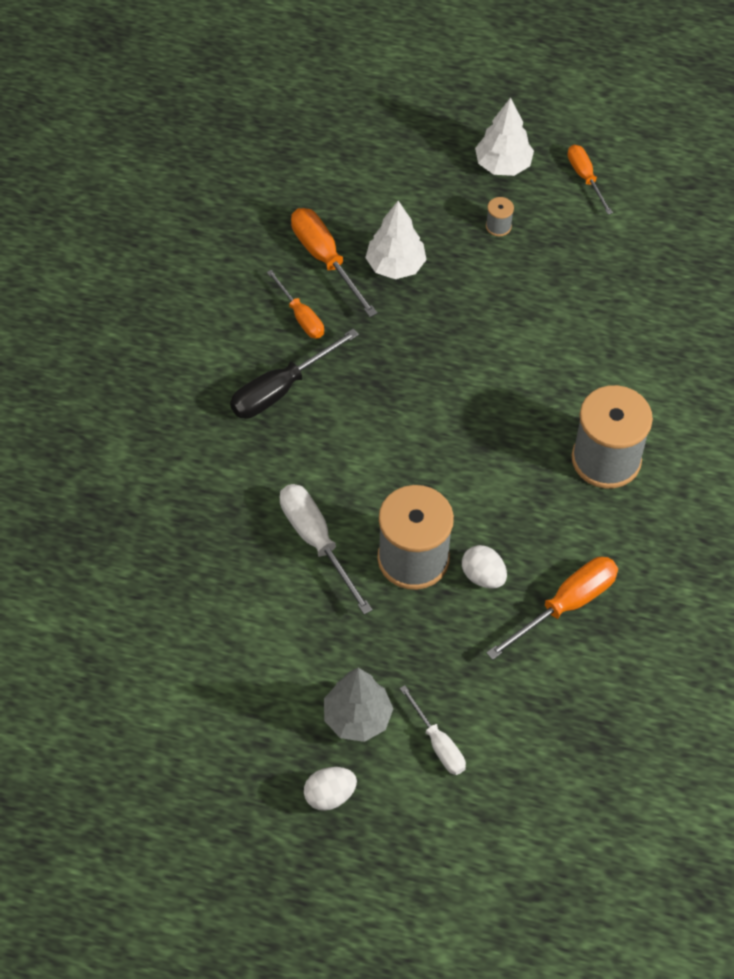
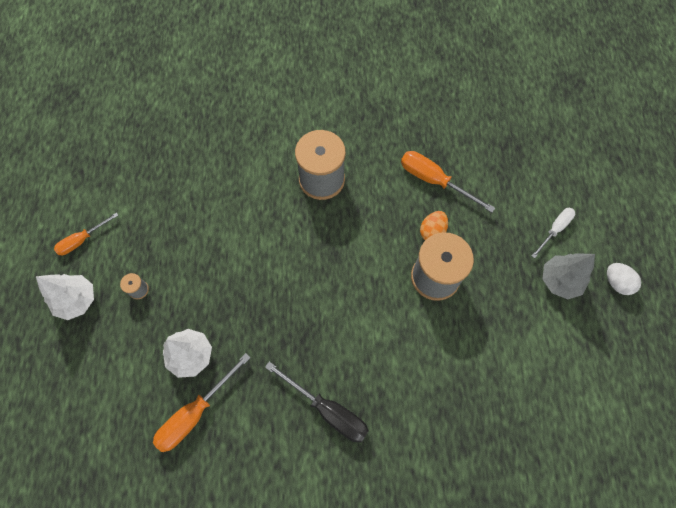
camera: 105 degrees left, 10 degrees up
(301, 316) = (256, 415): orange screwdriver -> none
(316, 541) = (446, 344): white screwdriver -> none
(483, 576) = (432, 231): white egg -> orange egg

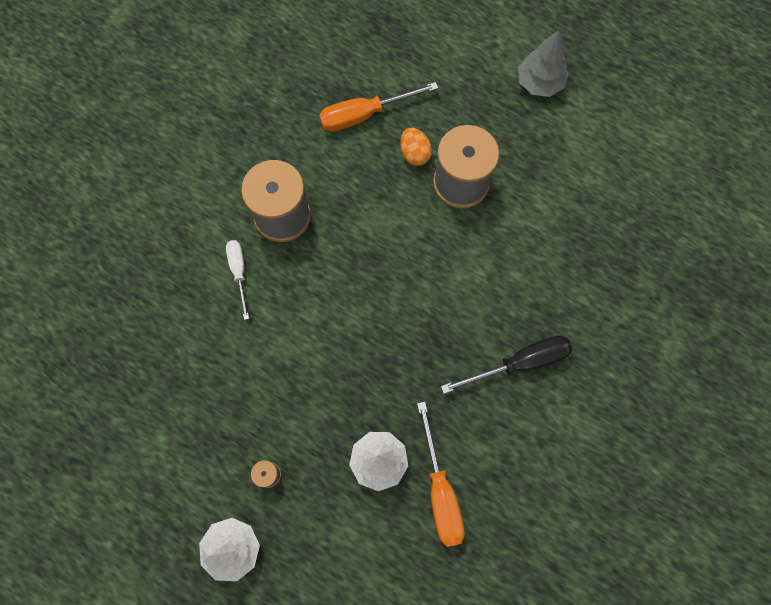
camera: 55 degrees left, 5 degrees up
(82, 240) = (163, 505): orange screwdriver -> none
(554, 230) = (490, 51): white screwdriver -> white screwdriver (239, 272)
(616, 282) = (573, 40): white egg -> none

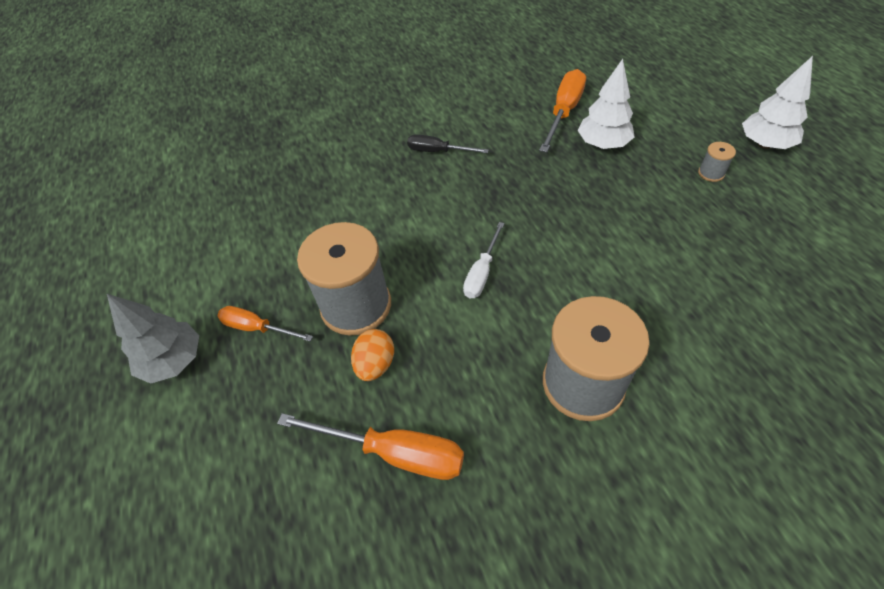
camera: 140 degrees left, 20 degrees down
(239, 272) = (671, 348): white screwdriver -> white screwdriver (482, 273)
(510, 131) = (257, 328): none -> orange screwdriver
(520, 363) = (437, 151): black screwdriver -> black screwdriver, size x0.63

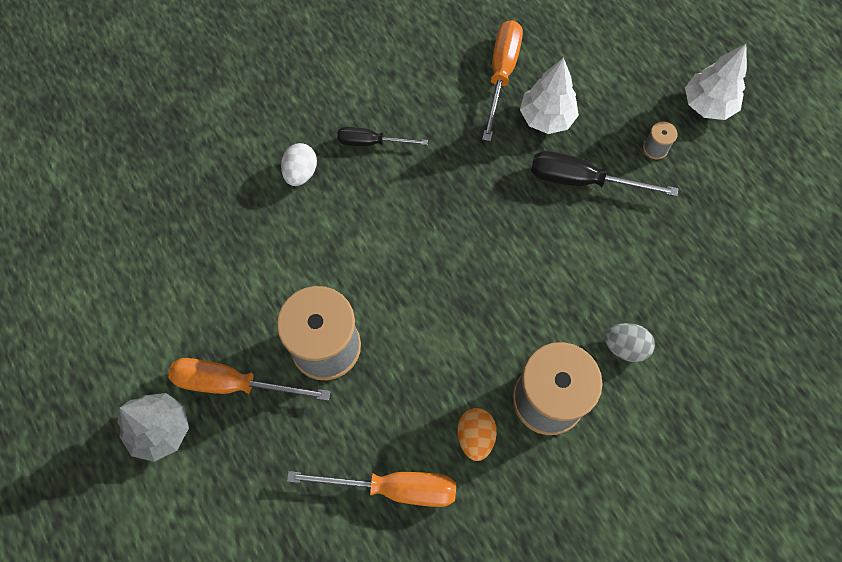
camera: 15 degrees left, 15 degrees up
(257, 328) = (233, 383): orange screwdriver -> orange screwdriver, size x1.58
(370, 168) = (301, 173): none -> white egg
(375, 364) = (359, 406): orange egg -> orange egg (475, 436)
(482, 273) = (442, 294): white screwdriver -> none
(635, 192) = (582, 180): none -> black screwdriver
(675, 341) = (625, 347): none -> grey egg

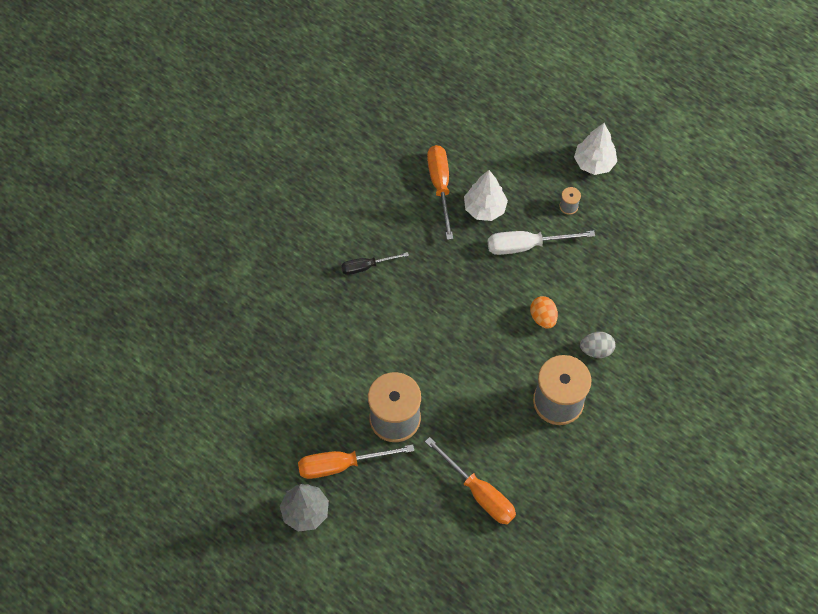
camera: 20 degrees left, 5 degrees down
(301, 173) = (325, 305): white egg -> none
(394, 488) = (479, 493): orange screwdriver -> orange screwdriver turned 60 degrees clockwise
(475, 436) = (519, 442): orange egg -> orange egg (543, 318)
(582, 180) = (526, 245): black screwdriver -> white screwdriver

